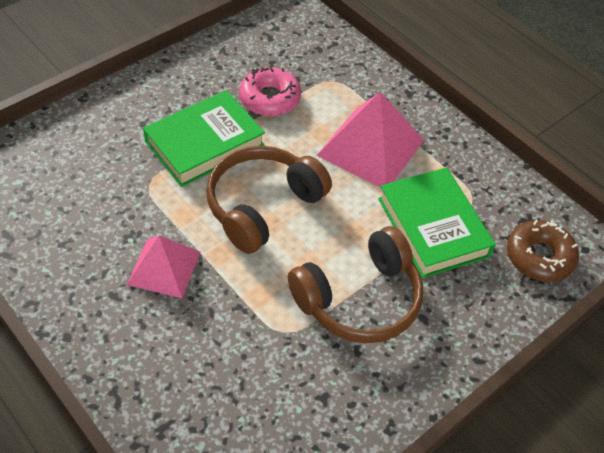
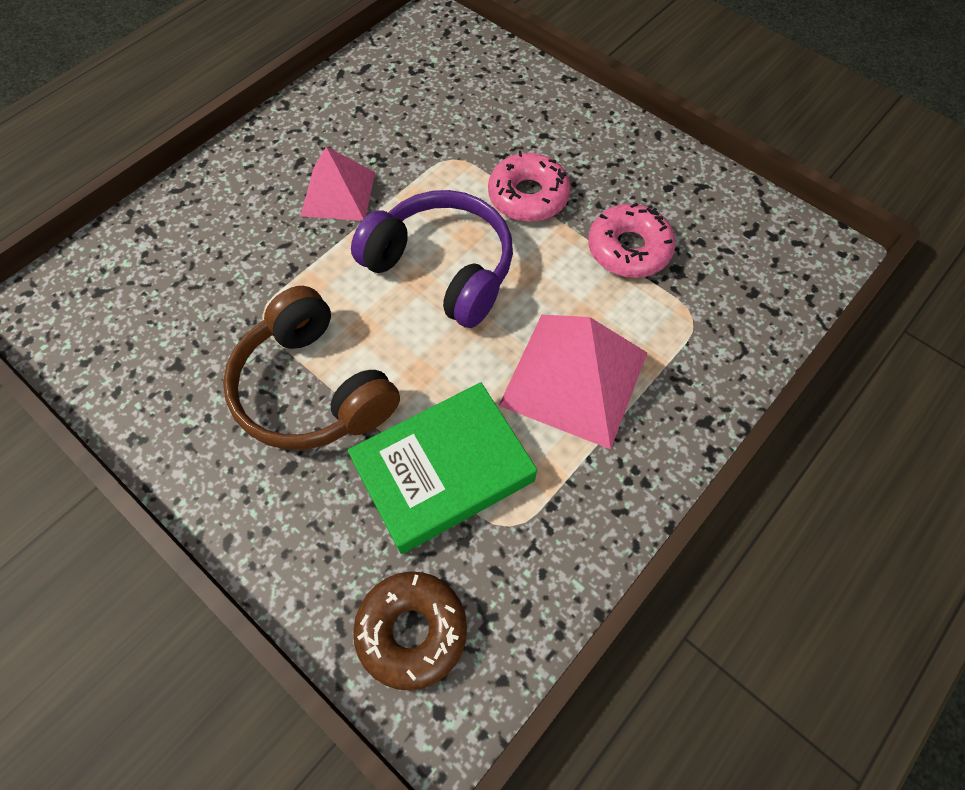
camera: 85 degrees right, 10 degrees up
(204, 144) = (528, 196): green book -> pink donut
(263, 206) = (442, 268): brown headphones -> purple headphones

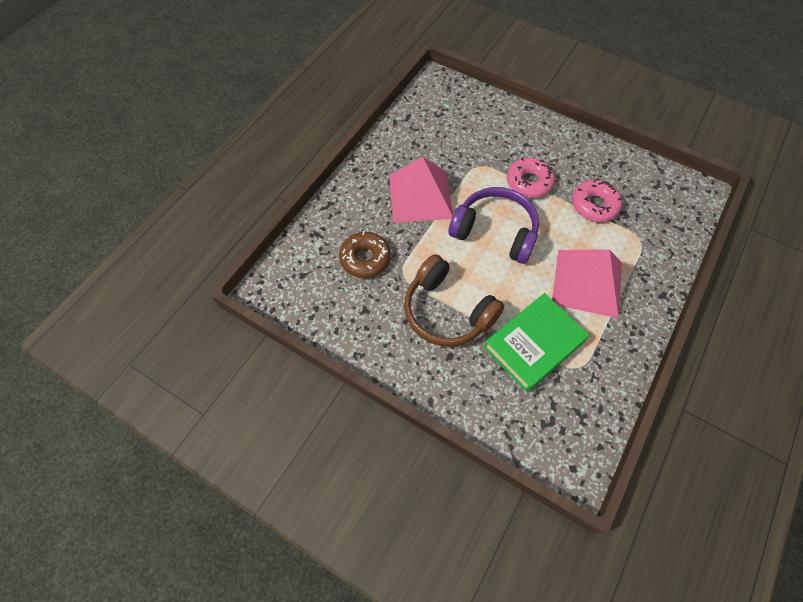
camera: 10 degrees left, 0 degrees up
(338, 193) = (420, 196): pink pyramid -> pink pyramid, size x1.57
(412, 631) = (546, 430): brown donut -> brown donut (365, 258)

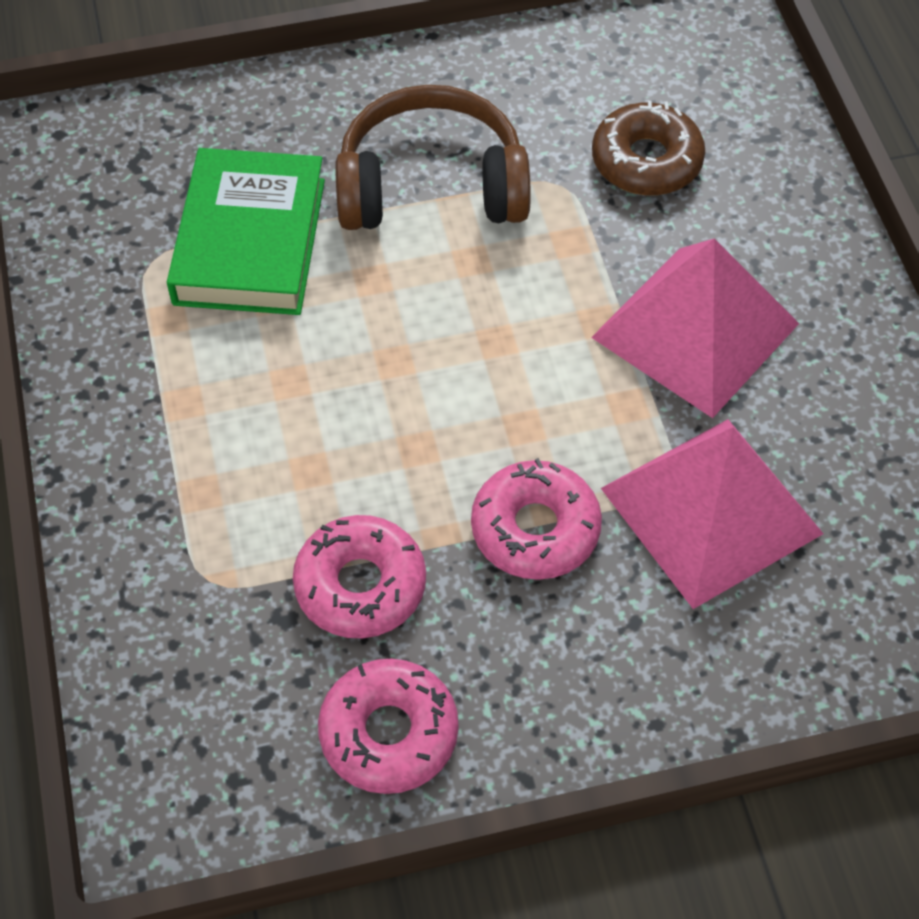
camera: 135 degrees right, 5 degrees down
(495, 232) = (493, 372): purple headphones -> none
(587, 282) = (244, 409): pink pyramid -> pink pyramid (711, 511)
(617, 167) = (389, 733): none -> pink donut

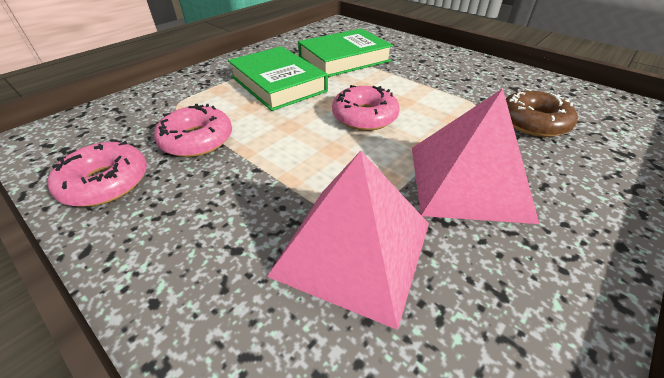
camera: 55 degrees right, 15 degrees down
(262, 395) = (278, 84): none -> green book
(431, 186) = (424, 80): brown headphones -> none
(535, 529) = (273, 179): pink donut -> pink donut (364, 116)

